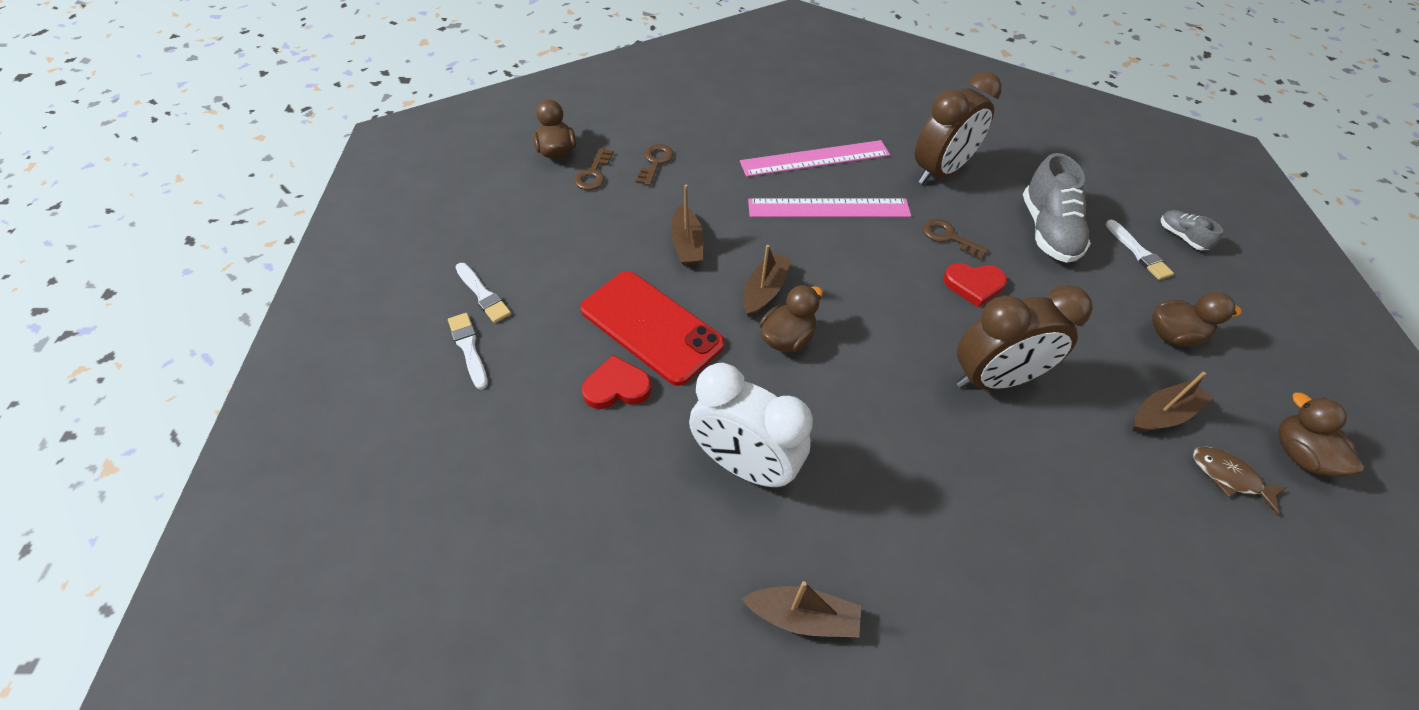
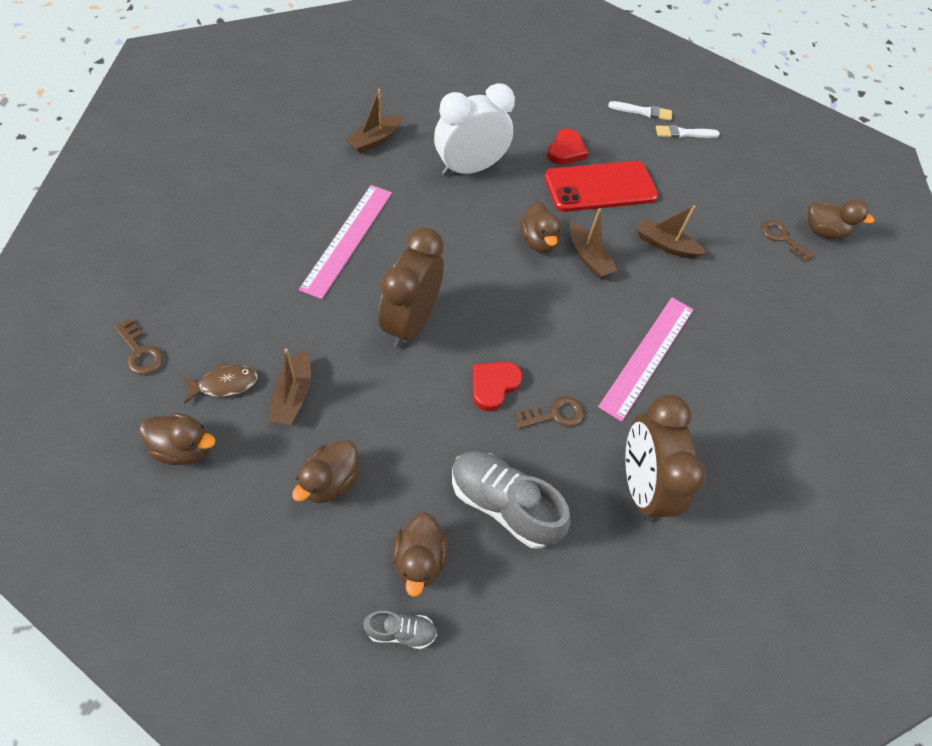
camera: 120 degrees right, 5 degrees up
(655, 162) = (776, 281): brown key -> brown key (140, 352)
(815, 158) = (721, 395): pink ruler -> pink ruler (348, 239)
(1138, 252) = (419, 560): white brush -> brown duck

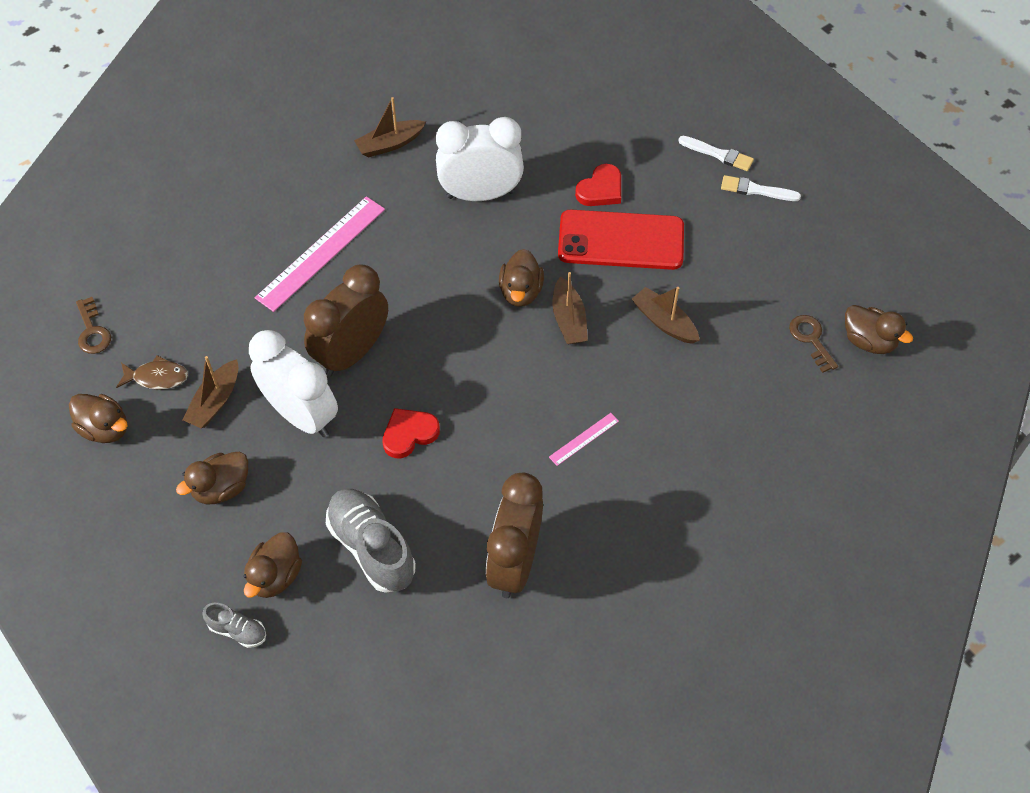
camera: 25 degrees right, 0 degrees up
(384, 390) = (301, 415): none -> white clock
(554, 414) = (458, 476): brown key -> none
(647, 356) = (584, 439): pink ruler -> pink ruler, size x0.46

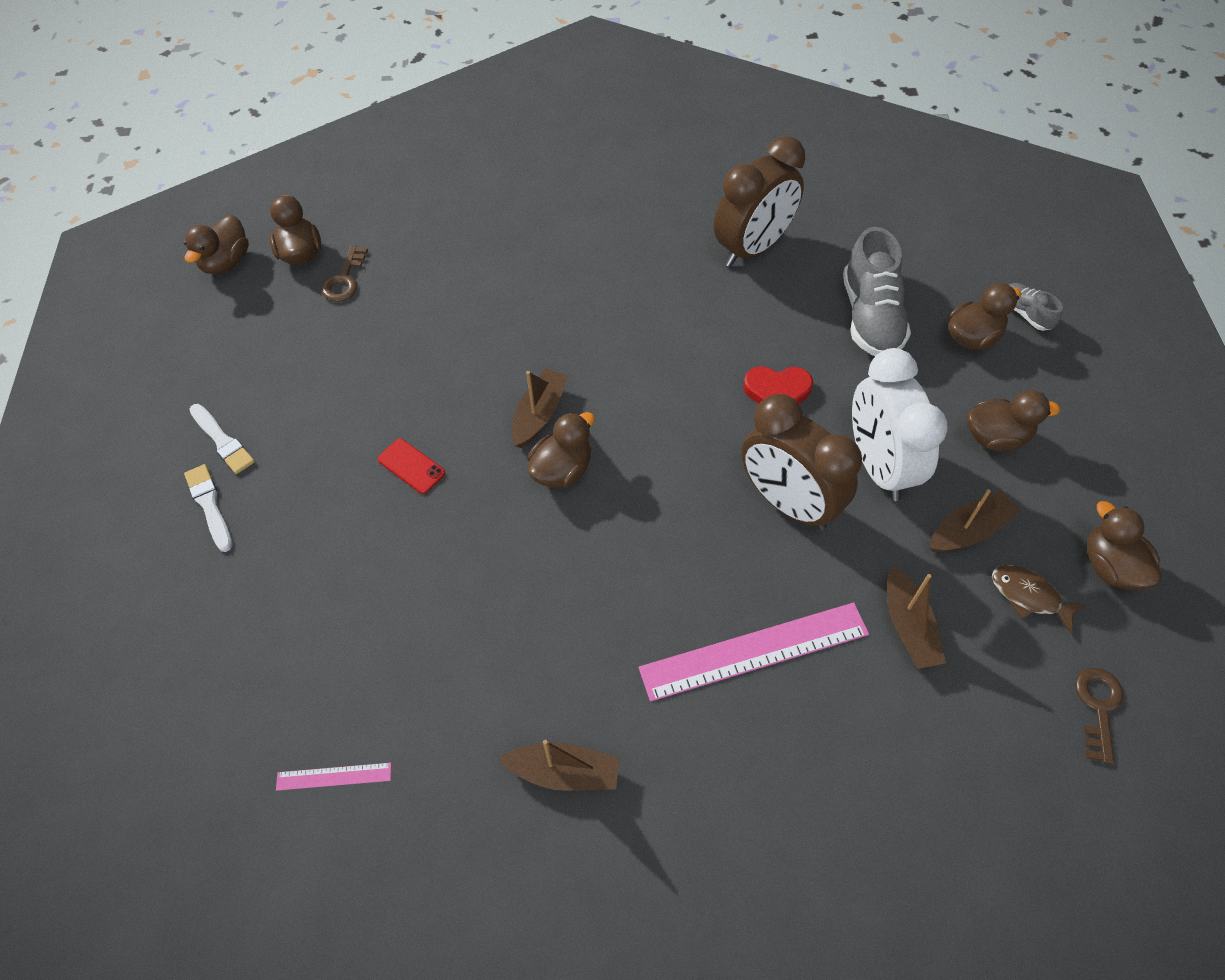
camera: 145 degrees left, 0 degrees up
(352, 353) = (788, 503): brown clock -> brown clock turned 60 degrees clockwise
(480, 194) = (509, 617): white clock -> none
(584, 439) = (618, 305): pink ruler -> pink ruler (334, 776)
(601, 189) = (373, 539): red heart -> none
(621, 241) = (411, 466): red phone -> red phone, size x0.42
(664, 322) = (452, 362): brown boat -> brown boat (908, 626)
(913, 302) = (226, 262): none -> brown duck

